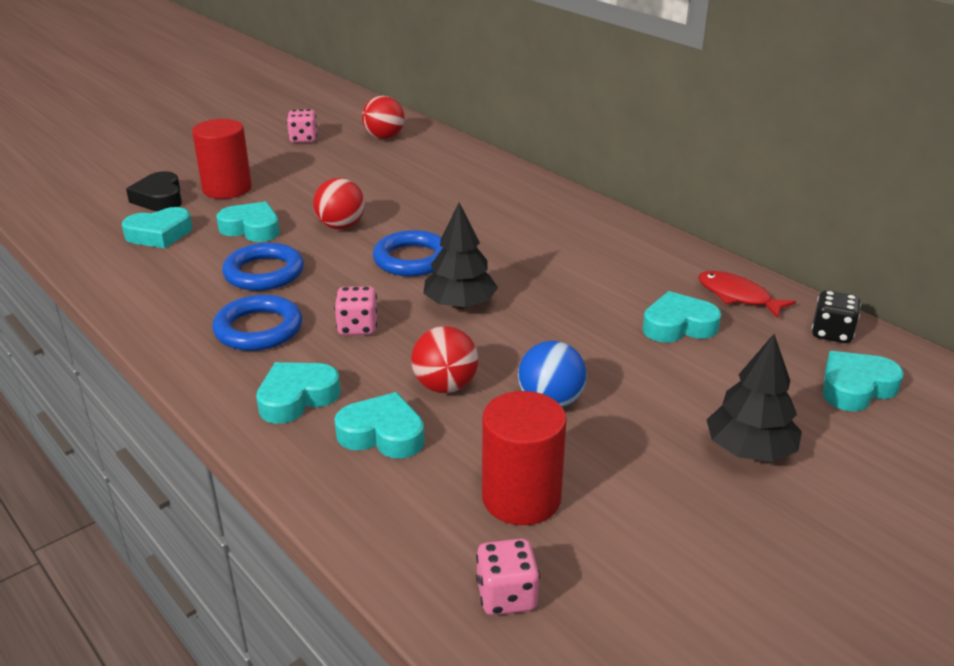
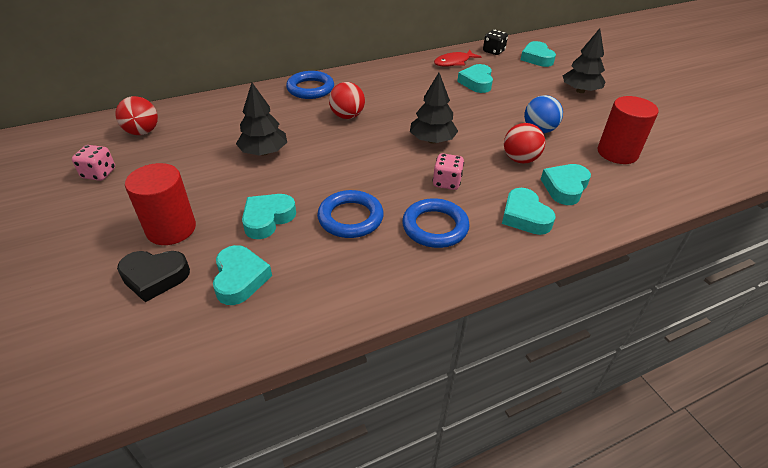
camera: 75 degrees left, 10 degrees up
(341, 226) = (294, 173): red ball -> red ball (347, 116)
(375, 202) = (264, 152): none -> black tree
(412, 259) = (365, 149): blue ring -> blue ring (310, 89)
(506, 596) = (685, 169): pink dice -> none

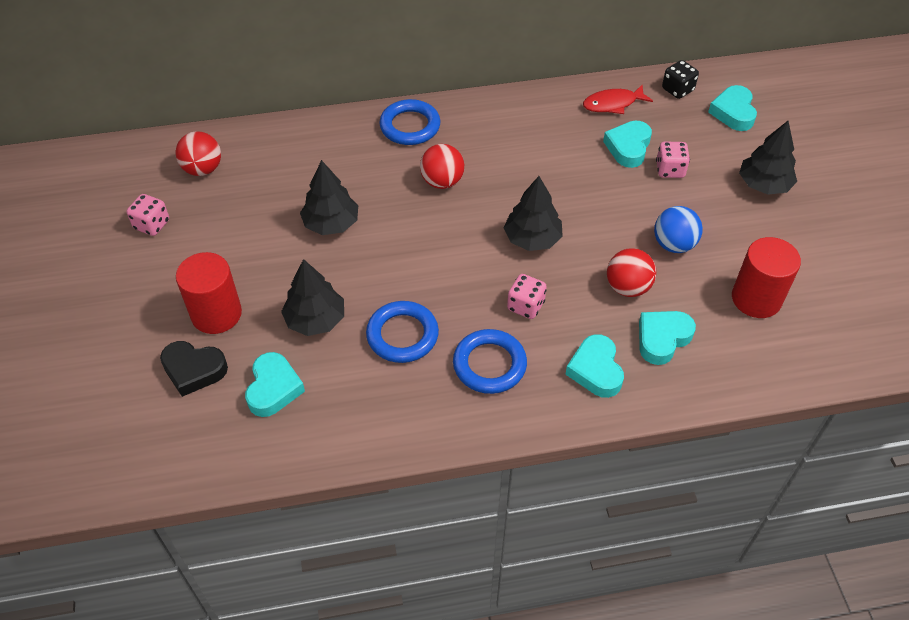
camera: 15 degrees right, 10 degrees up
(267, 219) = (315, 320): turquoise heart -> black tree
(512, 91) = (670, 170): none -> pink dice

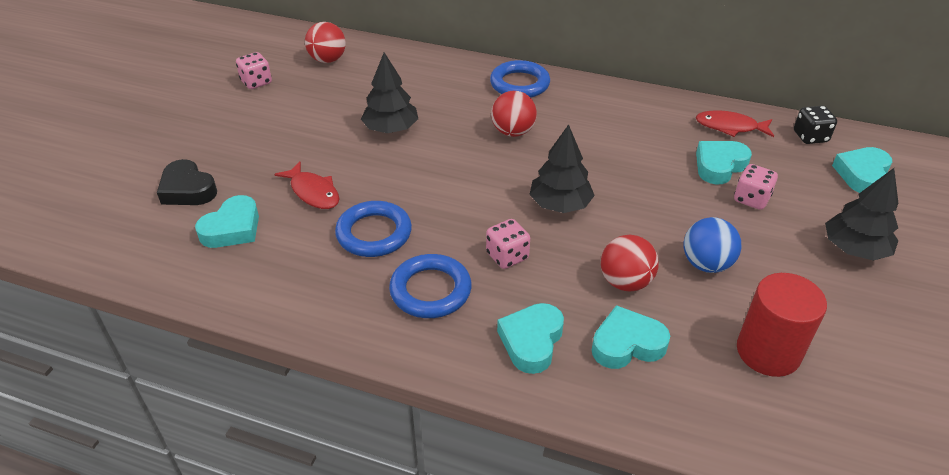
camera: 30 degrees right, 10 degrees down
(216, 314) = (243, 158): red cylinder -> none
(315, 320) = (313, 192): black tree -> red fish

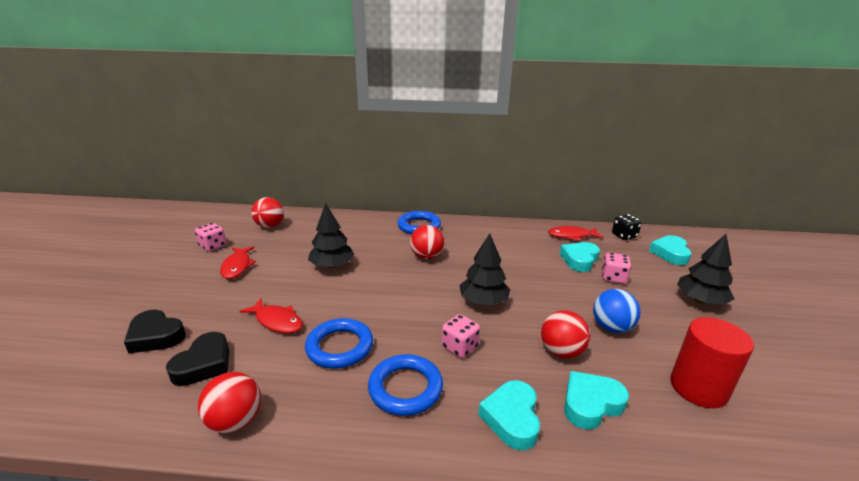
camera: 15 degrees left, 15 degrees down
(232, 228) = (204, 364): turquoise heart -> black heart
(256, 291) = (235, 421): none -> red ball
(280, 115) = (237, 266): none -> red fish

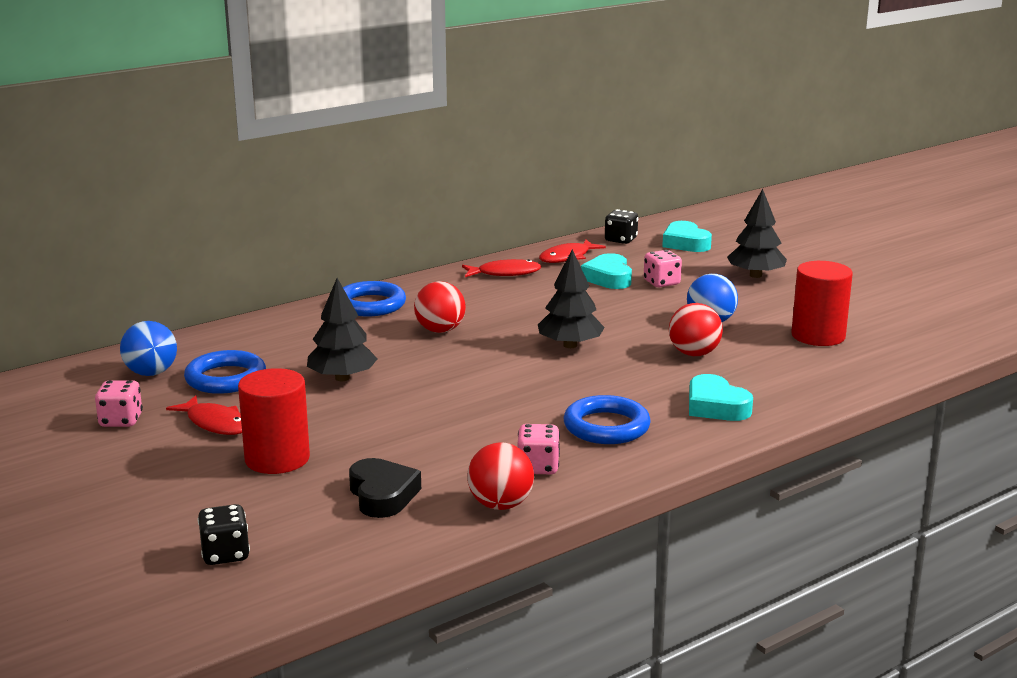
camera: 40 degrees left, 5 degrees down
(78, 359) = (225, 554): none -> black dice
(156, 336) = (272, 505): black heart -> none
(216, 304) = (277, 459): none -> red cylinder
(270, 226) = (151, 373): red ball -> blue ball
(277, 321) = (386, 441): red fish -> red fish (505, 273)
(340, 347) = (494, 429): blue ring -> blue ring (226, 378)
(459, 347) = (605, 385): pink dice -> pink dice (538, 467)
(590, 404) = (758, 375): turquoise heart -> none

